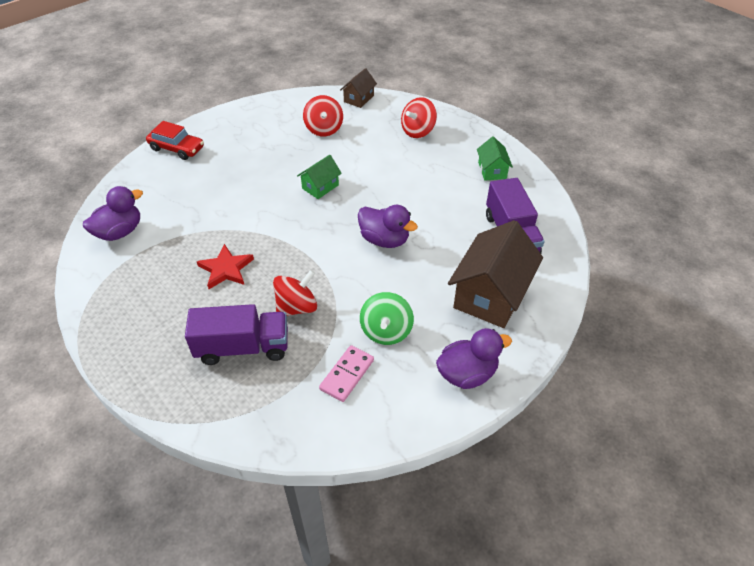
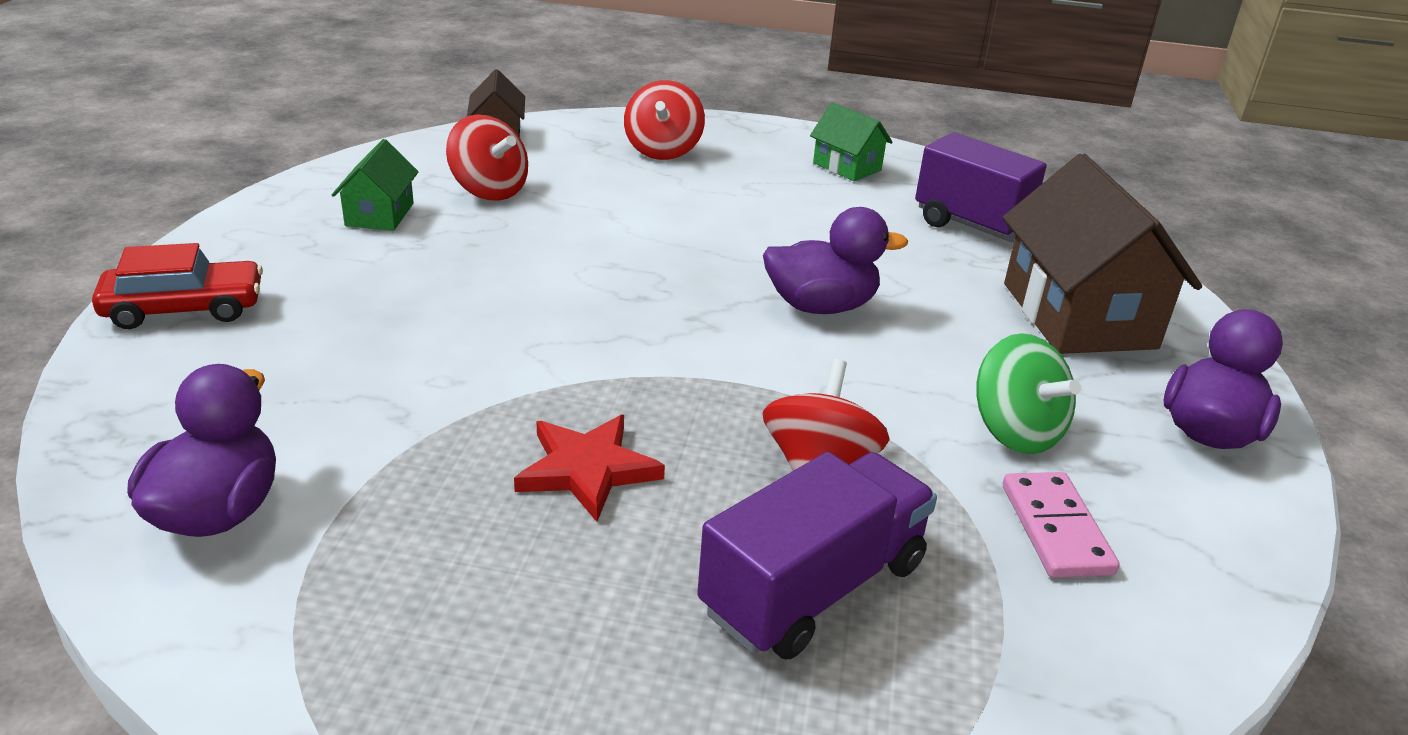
camera: 40 degrees left, 15 degrees down
(320, 187) = (599, 272): green house -> green house (379, 214)

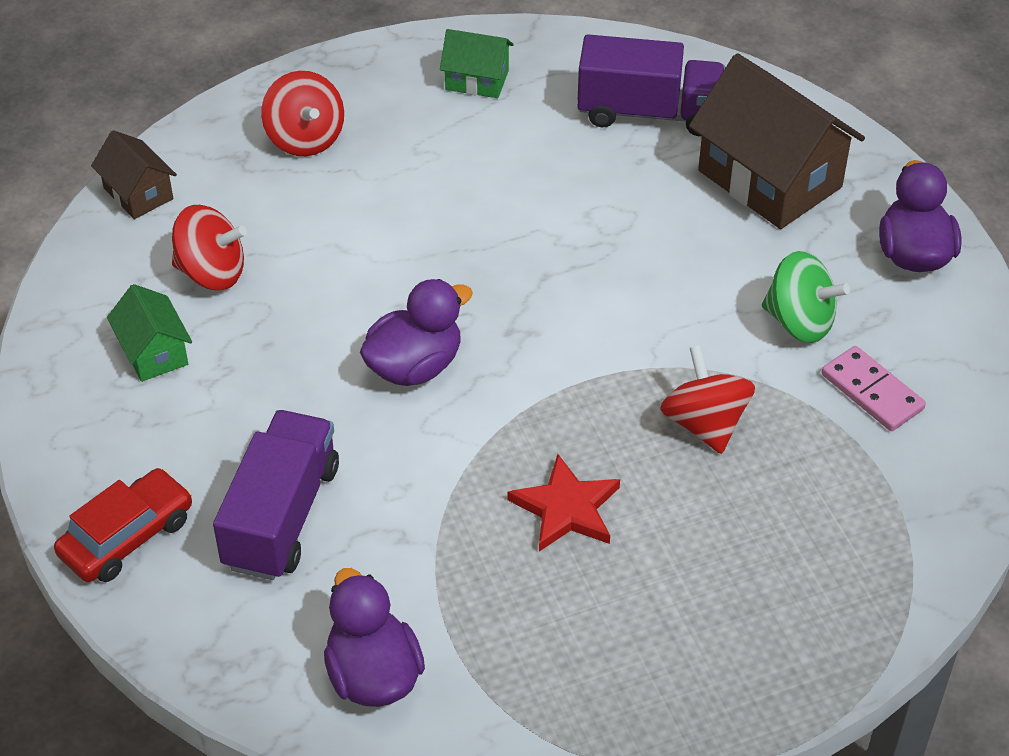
camera: 30 degrees left, 15 degrees up
(813, 588) = (770, 515): purple truck -> purple truck (281, 516)
(821, 306) = (589, 268): purple duck -> purple duck (415, 366)

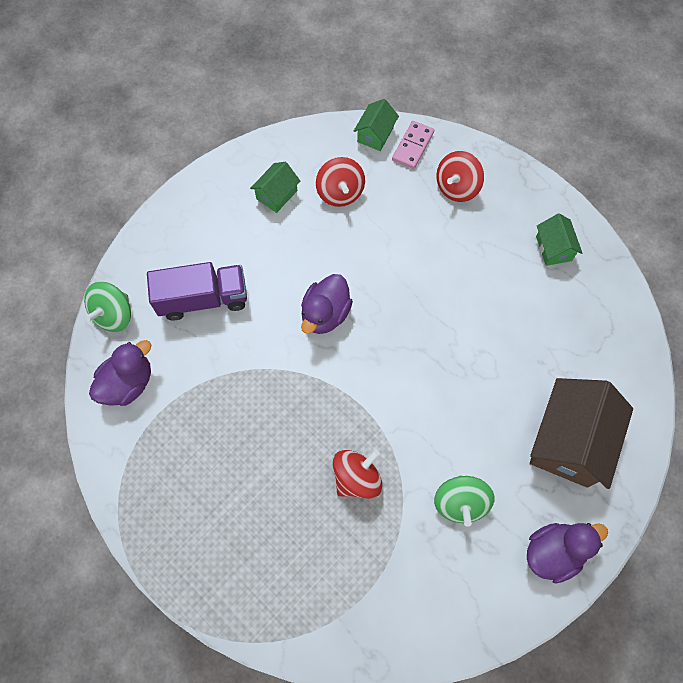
camera: 65 degrees right, 20 degrees up
(127, 536) = (164, 240): red car -> none
(138, 193) = (375, 134): brown house -> green house
(225, 657) = (114, 315): none -> green spinning top
(415, 366) = (325, 314): purple duck -> purple duck turned 90 degrees clockwise
(566, 508) = (266, 429): red star -> none
(649, 113) = (584, 350): purple truck -> none
(872, 392) = (426, 565): pink domino -> pink domino (412, 146)

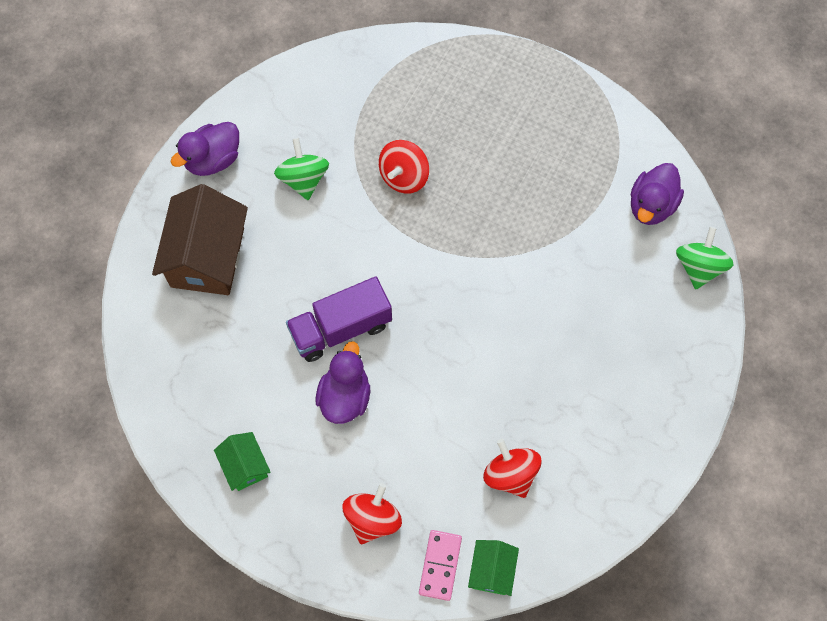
camera: 165 degrees right, 0 degrees up
(203, 299) = (615, 307): purple truck -> purple truck (341, 328)
(276, 194) = (584, 452): green house -> none
(325, 314) = (481, 323): purple duck -> purple duck (345, 396)

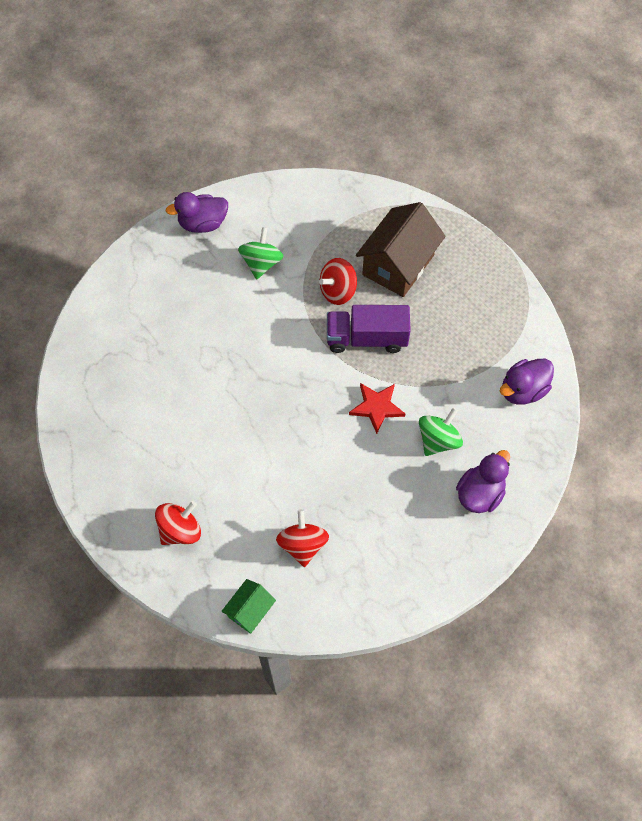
camera: 25 degrees right, 5 degrees down
(207, 257) = (162, 290): brown house -> brown house (398, 265)
(245, 466) = (108, 450): green house -> none
(341, 328) = (231, 381): purple truck -> purple truck (366, 338)
(345, 396) = (208, 432): purple duck -> purple duck (480, 493)
(440, 565) = (212, 588): pink domino -> none
(511, 289) = (377, 407): none -> red star
(699, 267) = (537, 453): green spinning top -> green spinning top (438, 440)

